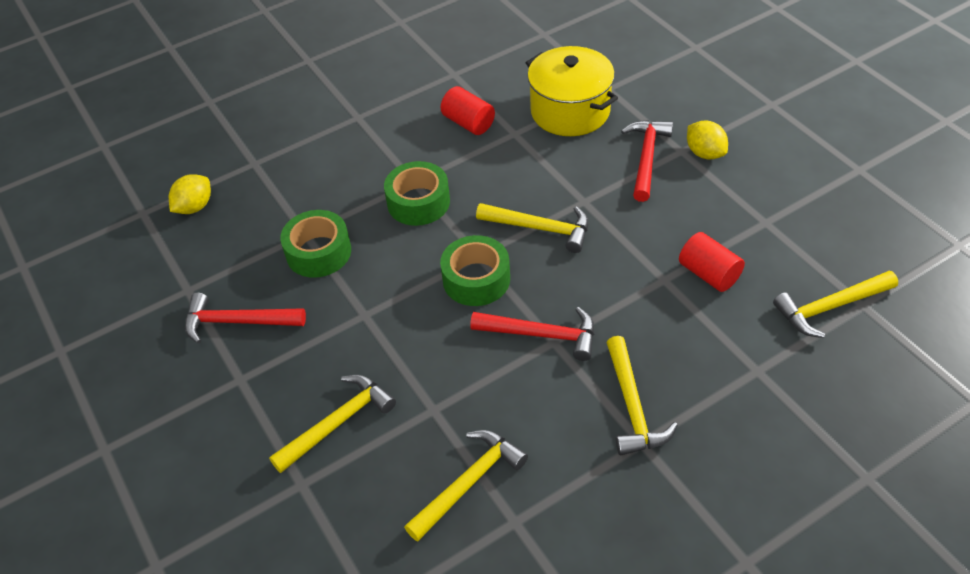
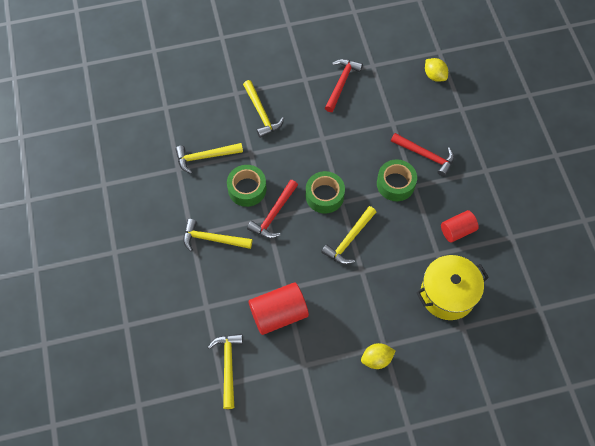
camera: 105 degrees right, 15 degrees up
(318, 252) = (375, 127): green tape -> green tape (247, 189)
(469, 483) = (205, 157): yellow hammer -> yellow hammer turned 105 degrees clockwise
(646, 158) = (385, 322): red hammer -> red hammer (425, 156)
(709, 274) = (278, 314): red cylinder -> red cylinder, size x1.58

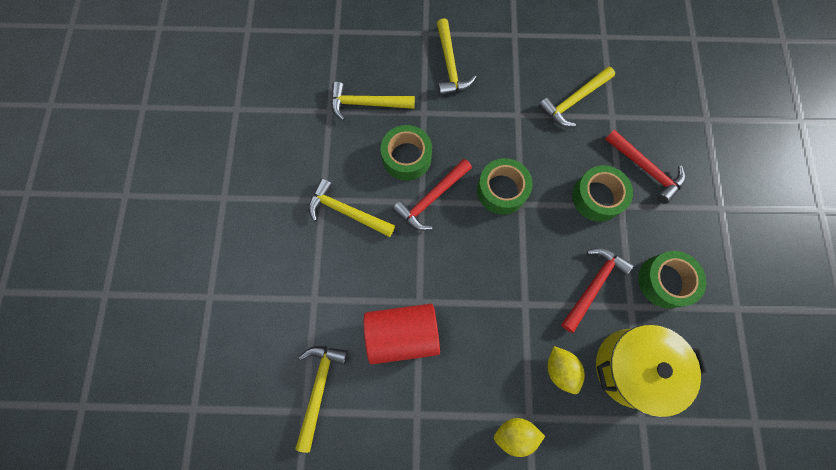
camera: 15 degrees right, 10 degrees up
(341, 83) = (559, 50): red hammer -> red hammer (593, 285)
(349, 240) = (518, 257): yellow hammer -> yellow hammer (573, 101)
(434, 76) = (680, 67): yellow lemon -> yellow lemon (560, 369)
(457, 230) = (665, 281): red cylinder -> green tape

